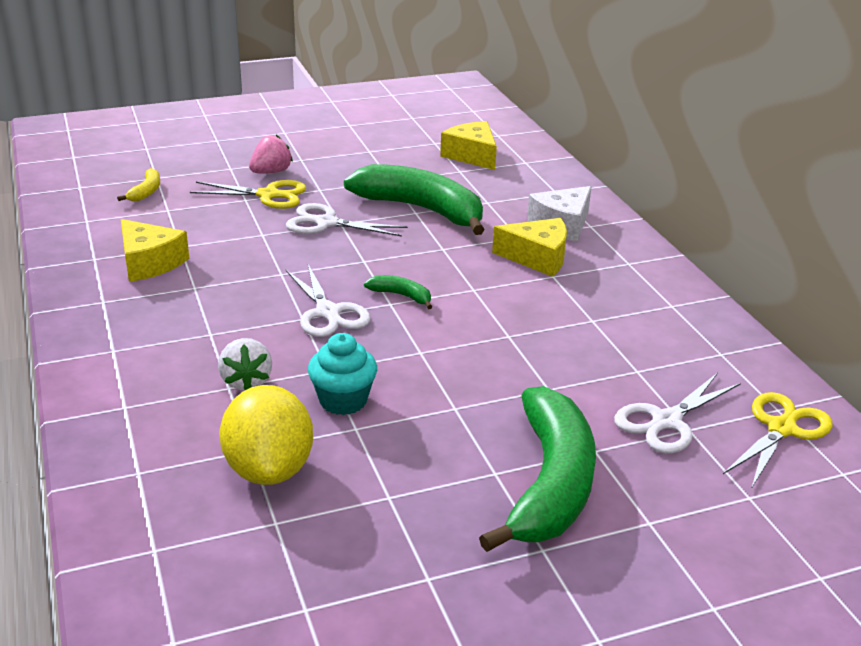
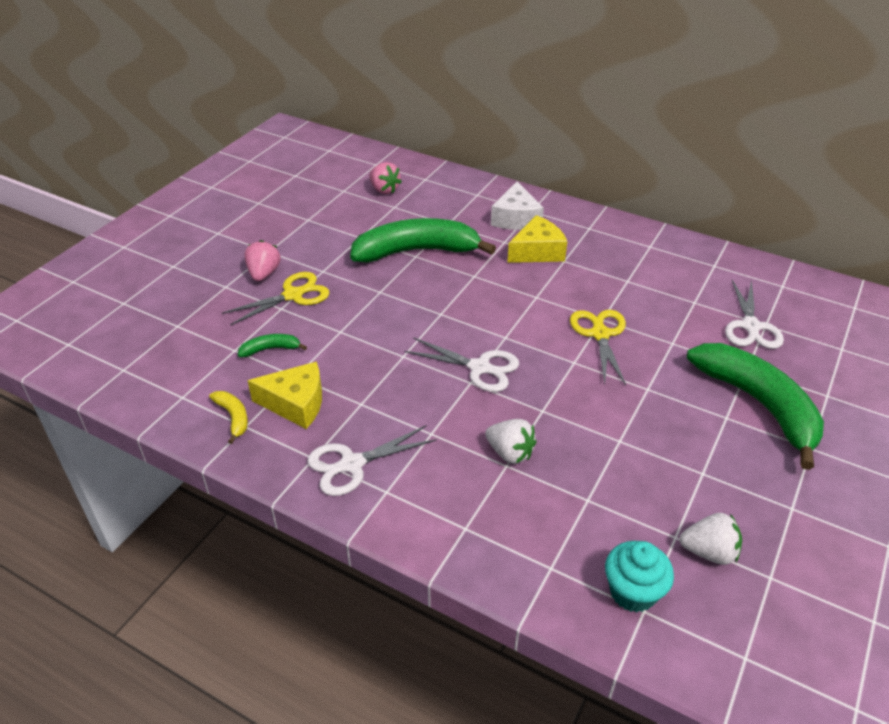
camera: 40 degrees left, 10 degrees up
(146, 191) = (190, 343): yellow banana -> yellow banana (233, 417)
(269, 469) = (618, 504): yellow lemon -> none
(284, 552) = (709, 552): none -> white strawberry
(326, 223) = (371, 297): white scissors -> white scissors (352, 464)
(343, 400) = (585, 426): turquoise cupcake -> turquoise cupcake (632, 592)
(401, 296) = (503, 327): green banana -> green banana (270, 349)
(472, 155) = (384, 190): yellow cheese -> pink strawberry
(781, 429) = (800, 297): yellow scissors -> yellow scissors (600, 334)

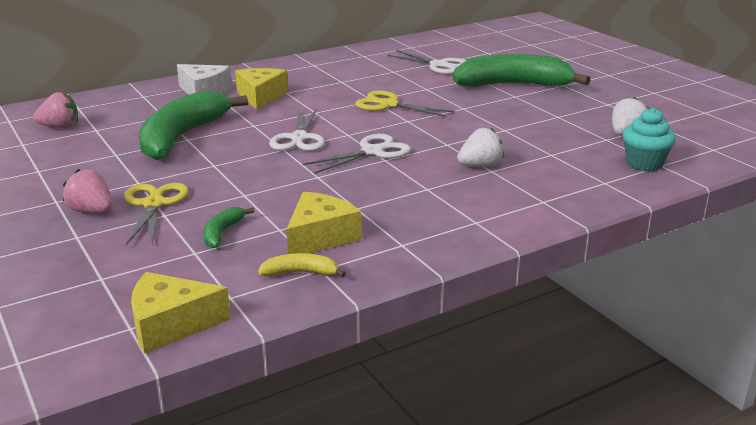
camera: 60 degrees left, 15 degrees down
(133, 386) = (171, 325): none -> yellow cheese
(352, 464) = (429, 228): white scissors -> white scissors (299, 138)

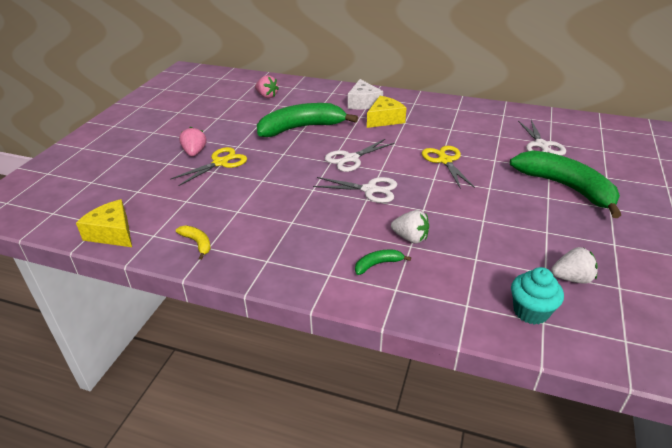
camera: 50 degrees right, 10 degrees up
(222, 233) = (213, 197): green banana -> green banana (378, 264)
(320, 237) = (243, 228): yellow cheese -> none

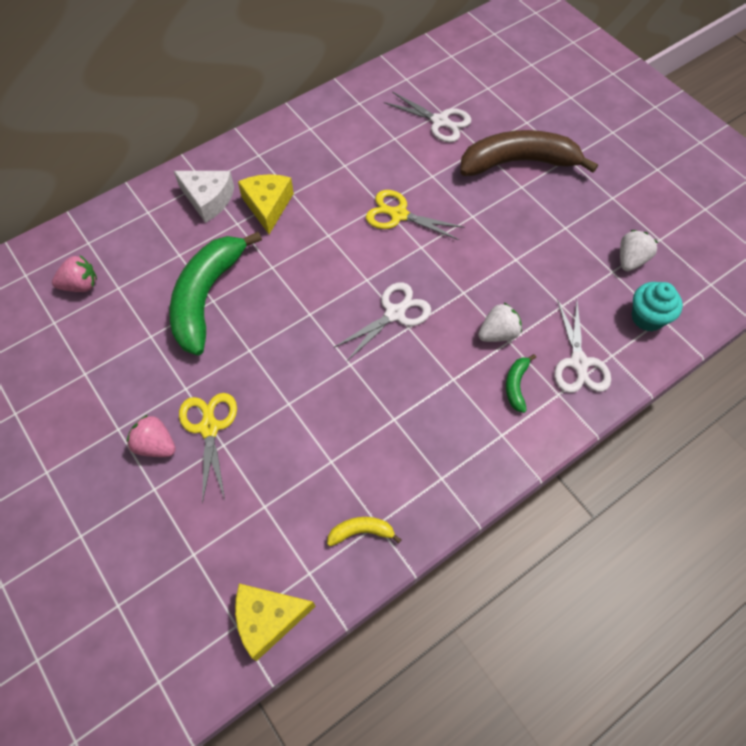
camera: 55 degrees left, 25 degrees up
(351, 158) = (321, 291): white scissors -> white scissors (579, 363)
(565, 187) = (518, 162): green banana -> brown banana

